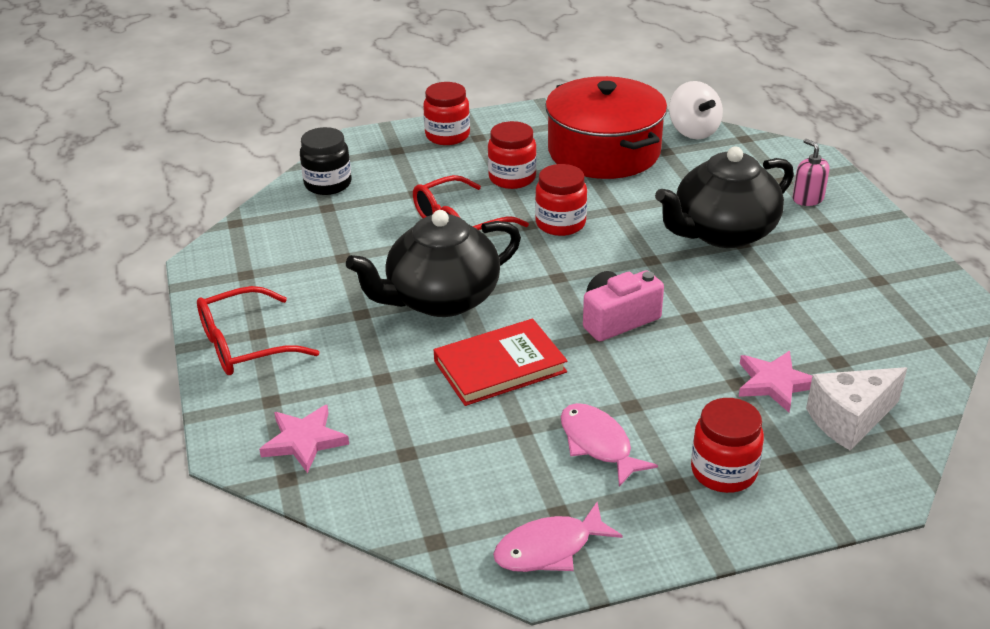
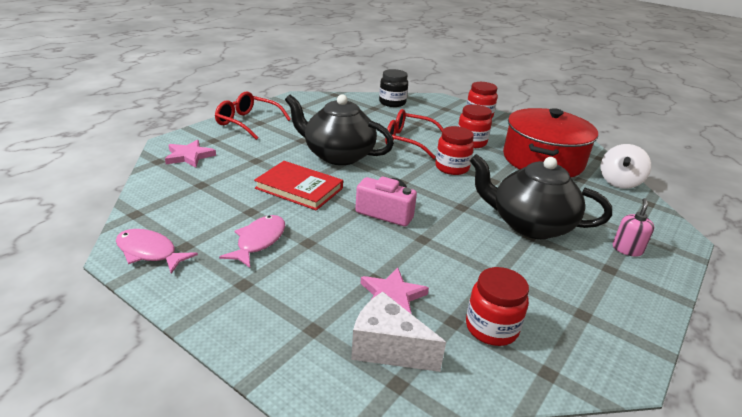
camera: 50 degrees right, 5 degrees down
(723, 471) = (273, 300): red jar -> red jar (491, 328)

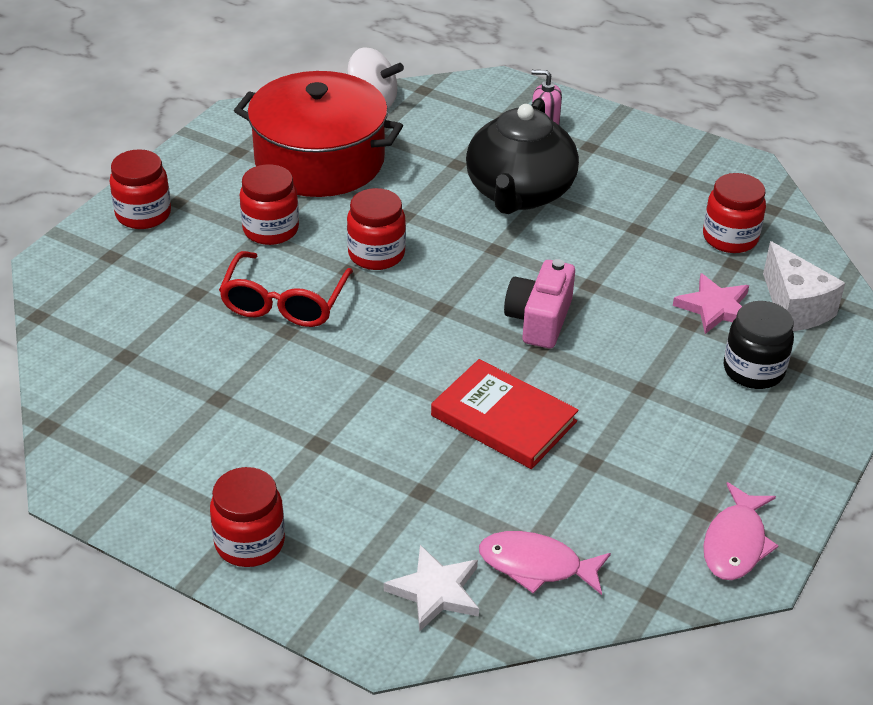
camera: 95 degrees left, 10 degrees up
(189, 156) = (435, 591): pink star -> white star
(247, 122) = (250, 542): red glasses -> red jar
(259, 241) = (661, 437): pink fish -> pink fish (536, 566)
(299, 188) = (503, 419): red book -> red book turned 75 degrees counterclockwise
(338, 155) = (370, 387): black teapot -> none
(387, 348) = (795, 308): white cheese -> white cheese turned 45 degrees counterclockwise
(392, 103) = (90, 330): black jar -> black jar (753, 370)

